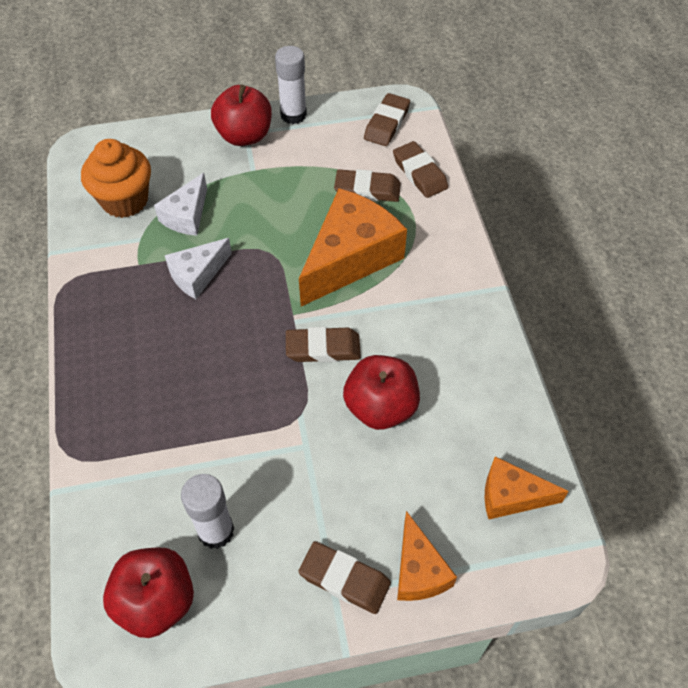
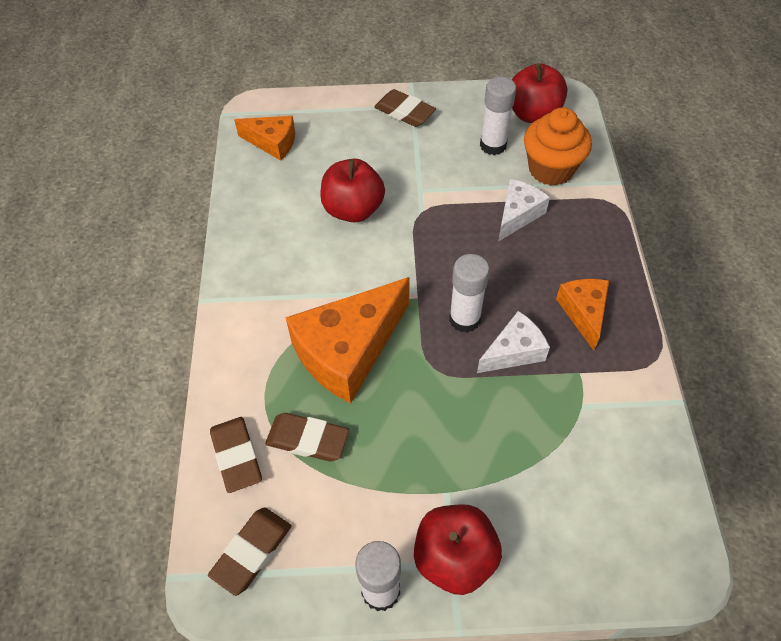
camera: 170 degrees left, 0 degrees up
(125, 200) = (608, 464): orange cupcake -> orange cupcake (551, 169)
(186, 216) = (529, 430): white cheese -> white cheese (518, 215)
(244, 298) = (464, 319): none -> white glue stick
(323, 348) = (393, 262): brown eraser -> none
(418, 570) = (353, 111): orange cheese -> orange cheese (583, 313)

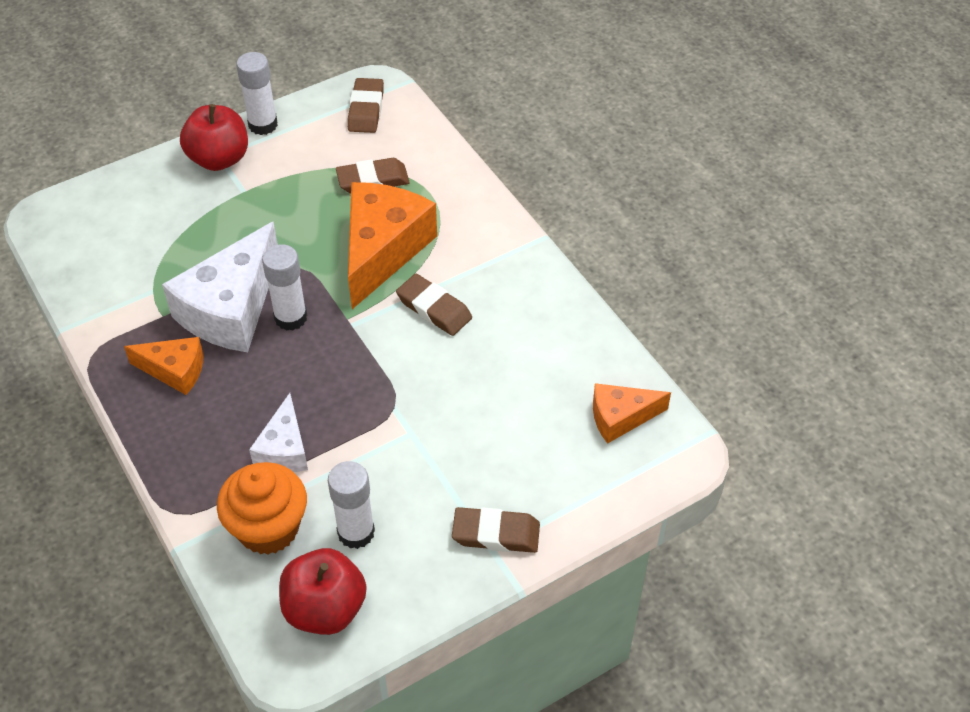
camera: 150 degrees right, 5 degrees down
(236, 456) = (420, 150): brown eraser -> brown eraser (434, 309)
(353, 209) = (469, 378): red apple -> none
(514, 351) = (231, 309): white cheese -> white cheese, size x1.83
(583, 313) = (175, 371): orange cheese -> orange cheese turned 45 degrees counterclockwise

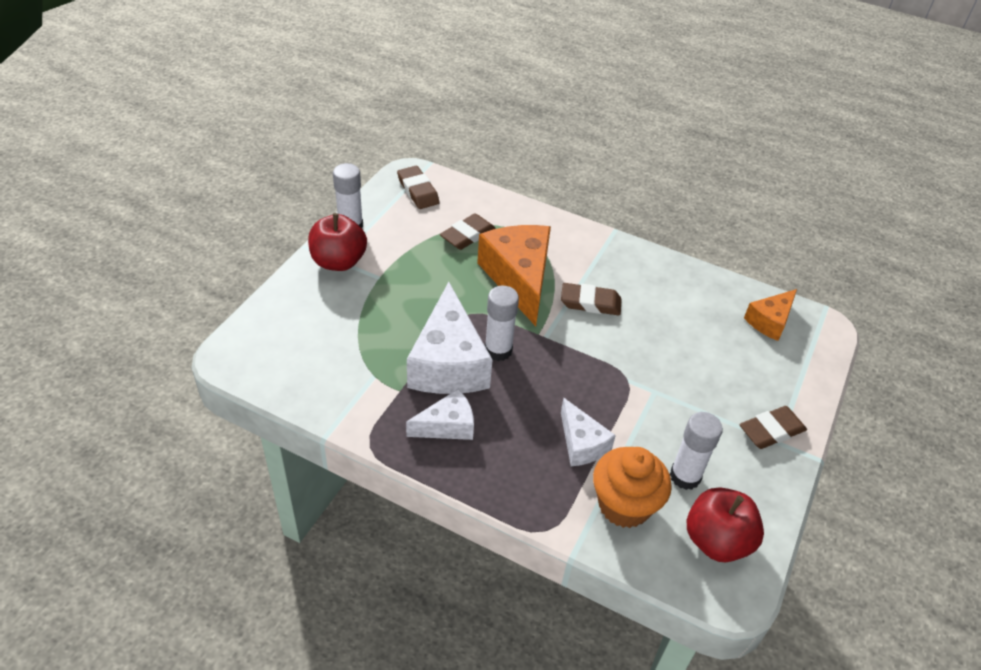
camera: 35 degrees left, 5 degrees down
(175, 371) = (447, 426): orange cheese -> white cheese

